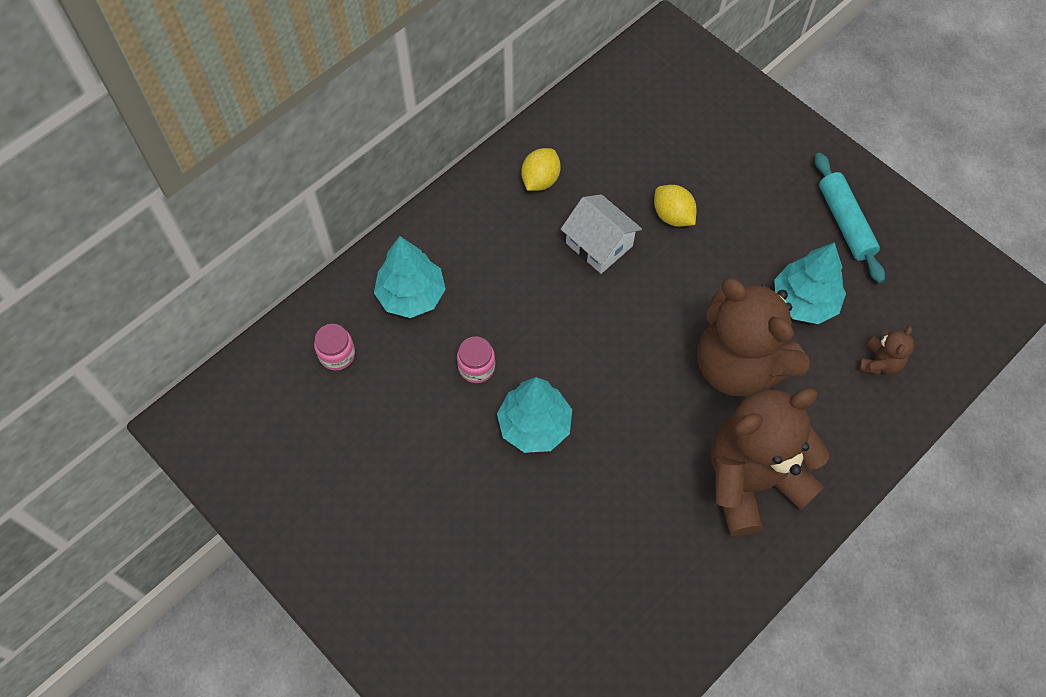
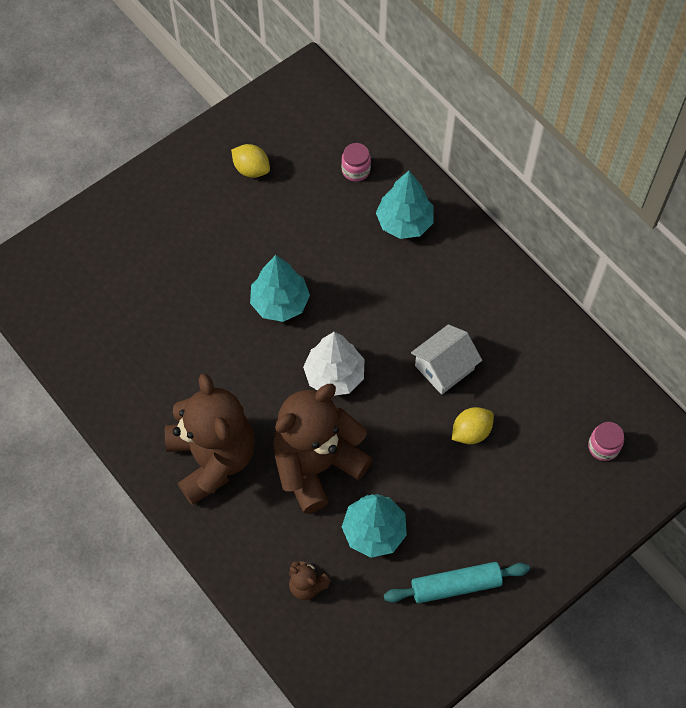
camera: 95 degrees right, 0 degrees up
(476, 367) = (335, 265): pink jar -> pink jar (603, 447)
(540, 180) = (514, 326): yellow lemon -> yellow lemon (251, 169)
(624, 356) = (334, 375): none -> white tree

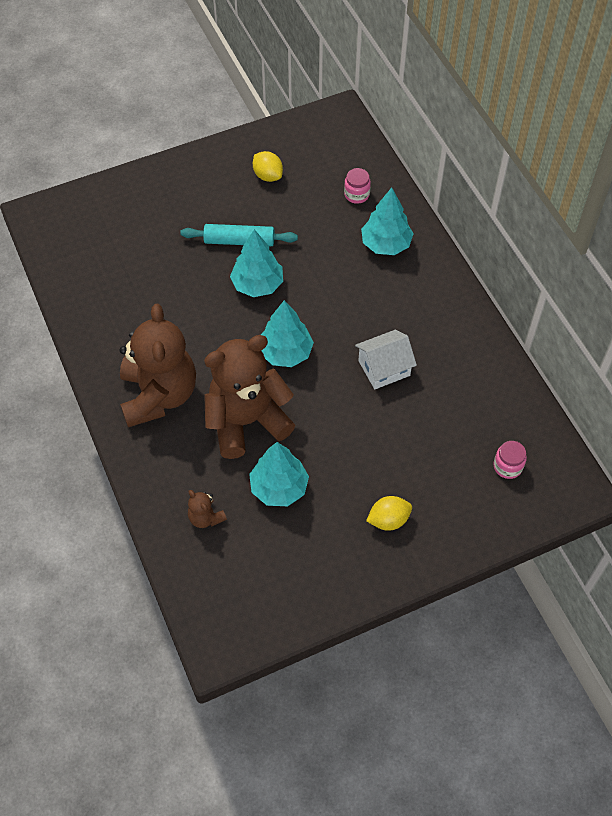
camera: 15 degrees right, 5 degrees down
(334, 375) = (285, 353): white tree -> turquoise tree
(456, 585) = (337, 550): turquoise rolling pin -> turquoise rolling pin (239, 241)
(471, 432) = (391, 426): yellow lemon -> yellow lemon (388, 520)

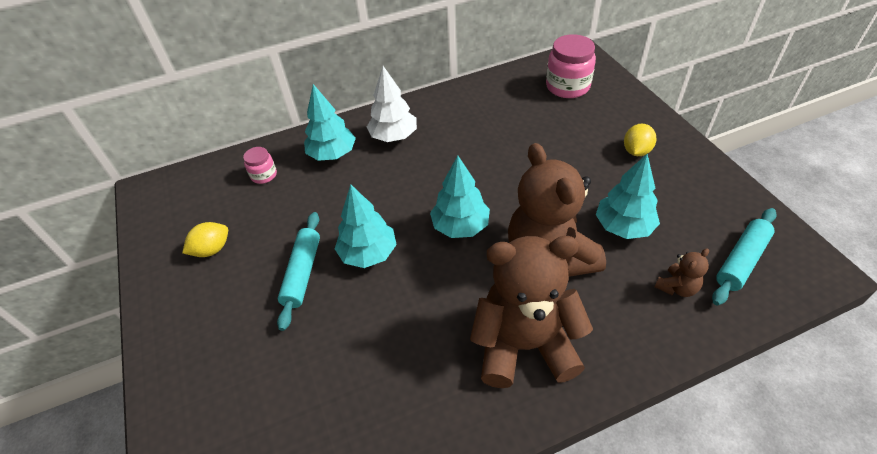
camera: 85 degrees left, 10 degrees down
(232, 580) = (741, 261): none -> turquoise rolling pin
(384, 368) = (477, 154): white house -> none
(388, 520) = (636, 151): yellow lemon -> yellow lemon turned 45 degrees clockwise
(413, 294) = (393, 136): none -> white tree
(507, 466) = (567, 86): pink jar -> pink jar, size x1.85

